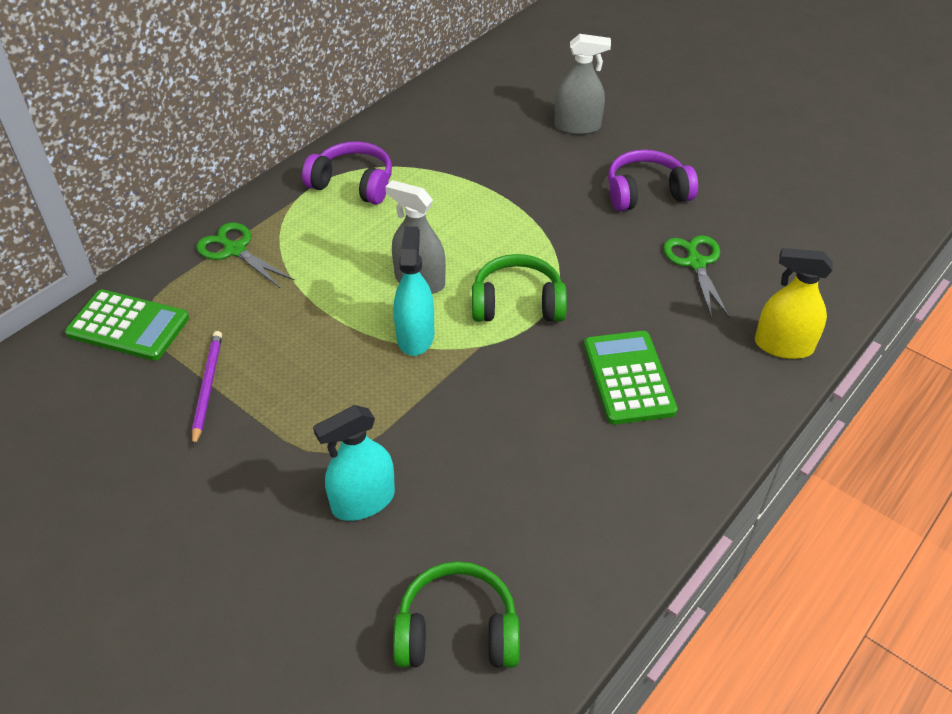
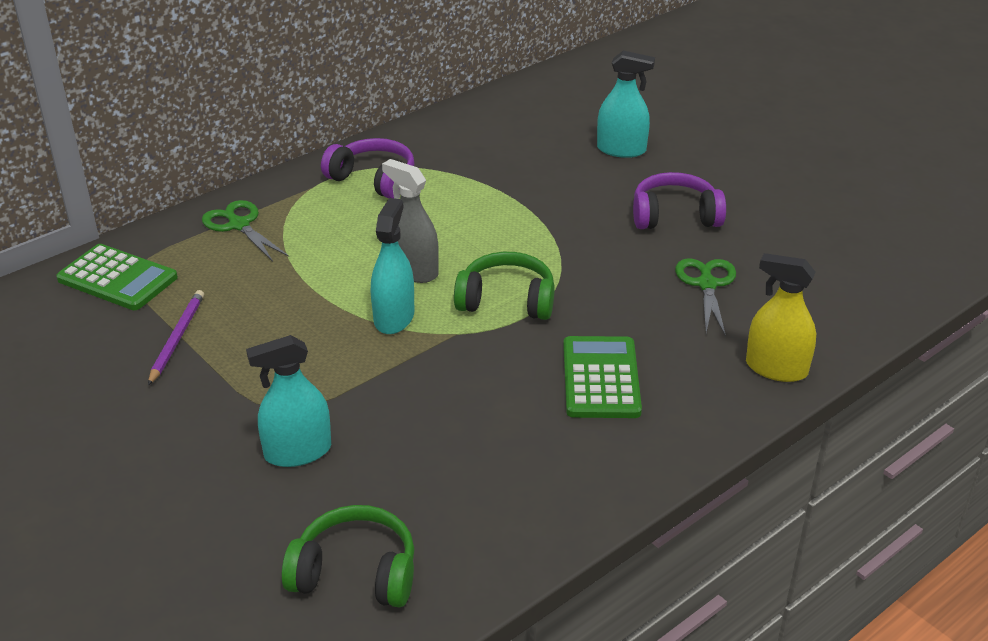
camera: 10 degrees right, 10 degrees down
(577, 126) = (621, 150): grey spray bottle -> turquoise spray bottle

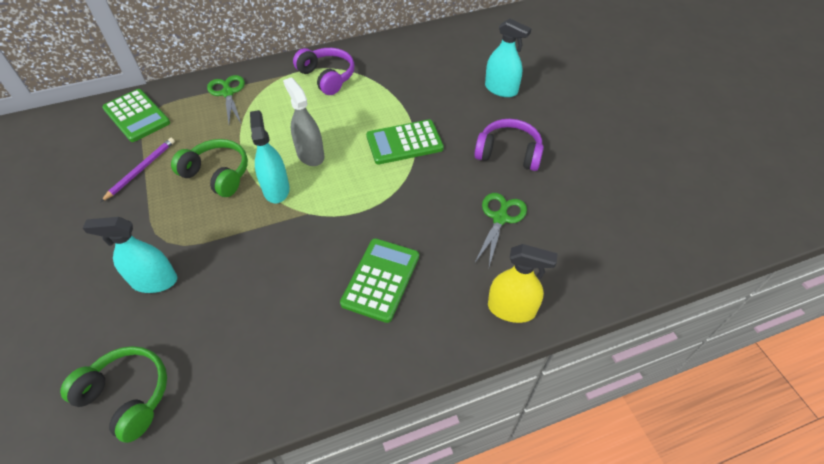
camera: 20 degrees right, 15 degrees up
(394, 318) = (276, 189): turquoise spray bottle -> turquoise spray bottle turned 45 degrees counterclockwise
(507, 301) = (355, 195): green headphones -> green headphones (217, 175)
(533, 232) = (404, 142): none -> green calculator
(776, 368) = (511, 309): yellow spray bottle -> yellow spray bottle turned 150 degrees clockwise

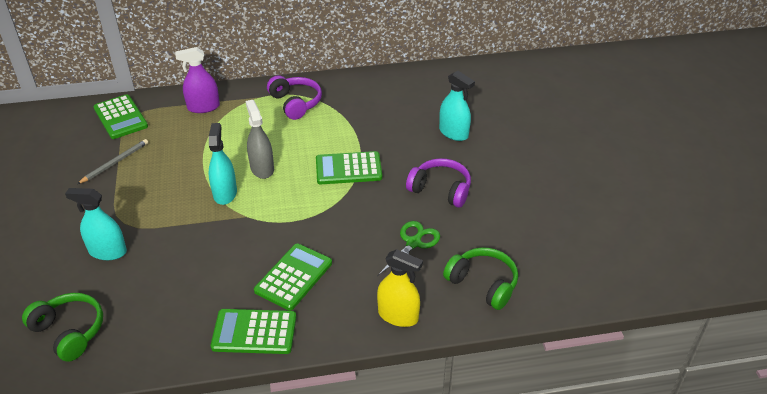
camera: 10 degrees right, 10 degrees down
(141, 170) = (115, 163): purple pencil -> grey pencil
(217, 175) = (178, 175): green headphones -> green headphones (483, 284)
(228, 93) = (203, 107): green scissors -> purple spray bottle
(354, 357) = (254, 332): none -> green calculator

